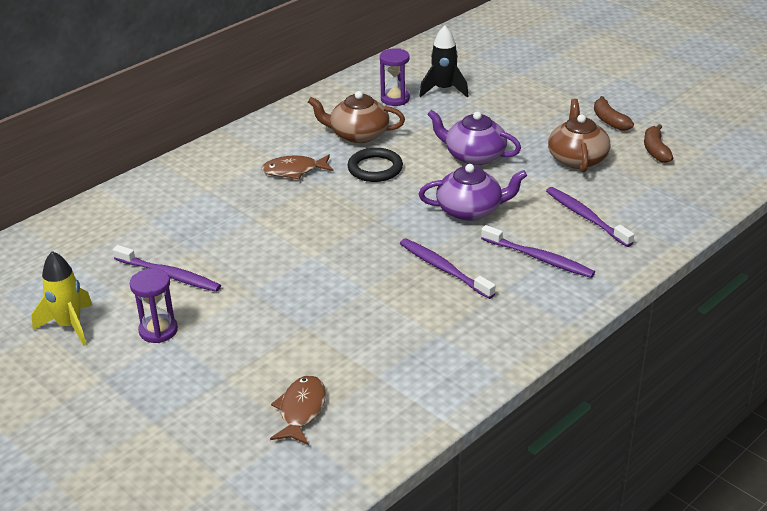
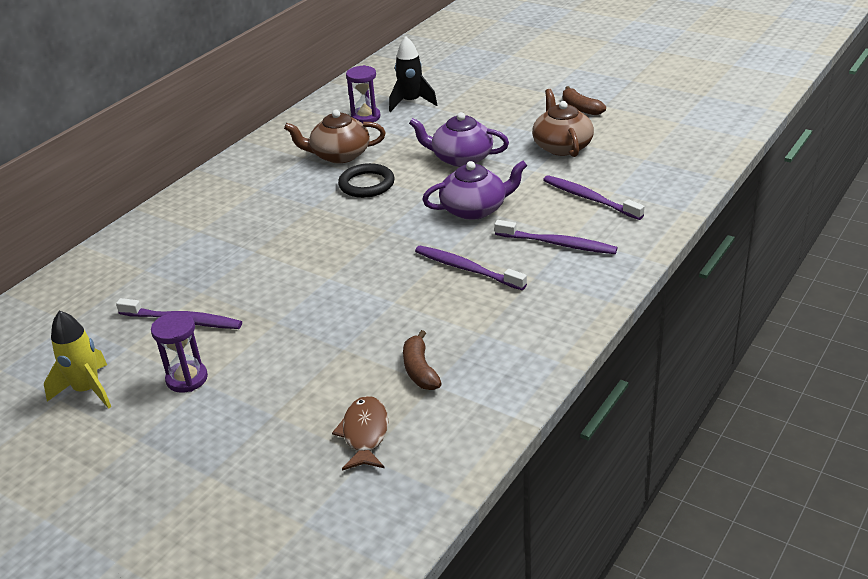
camera: 10 degrees left, 0 degrees up
(294, 171) = (285, 198): brown fish -> none
(655, 150) = (633, 128): brown banana -> brown banana (420, 370)

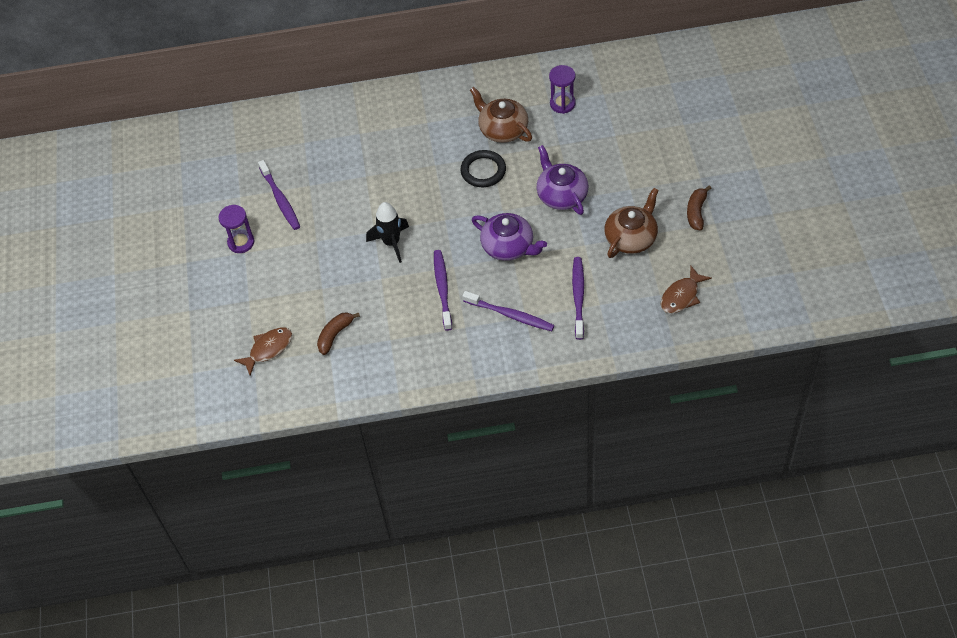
camera: 50 degrees right, 20 degrees up
(87, 390) = (198, 210): yellow rocket -> none
(411, 102) = (607, 112): black rocket -> black rocket (391, 243)
(558, 244) = (510, 315): purple toothbrush -> purple toothbrush turned 45 degrees counterclockwise
(661, 150) = (681, 296): none -> brown fish

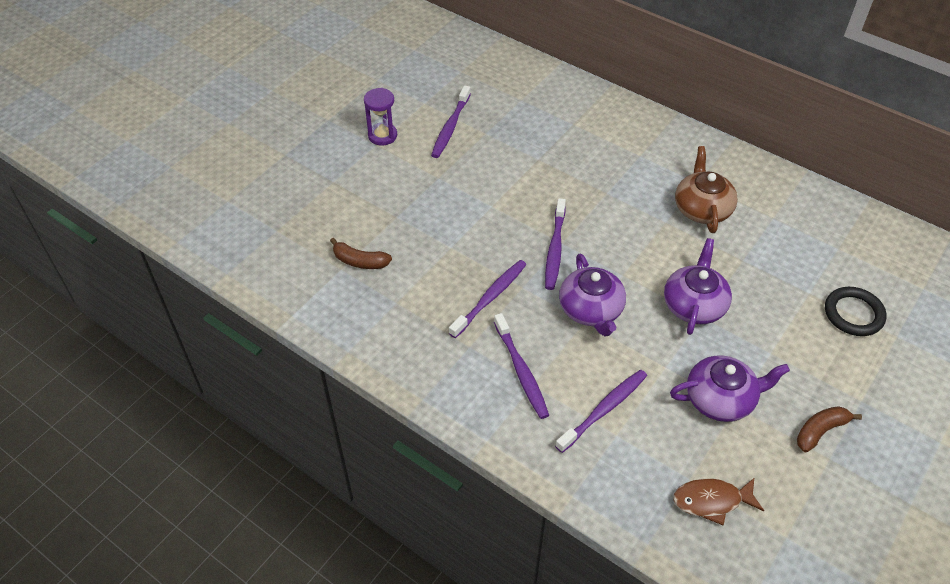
camera: 40 degrees right, 5 degrees down
(268, 349) = (299, 229): brown fish -> none
(335, 335) = (360, 261): brown banana -> brown banana turned 150 degrees counterclockwise
(391, 243) = (494, 226): black rocket -> none
(445, 227) = (555, 249): none -> purple toothbrush
(483, 171) = (643, 229): black ring -> black ring (853, 314)
(562, 104) = (785, 228): purple hourglass -> none
(631, 238) = (721, 399): brown teapot -> purple teapot

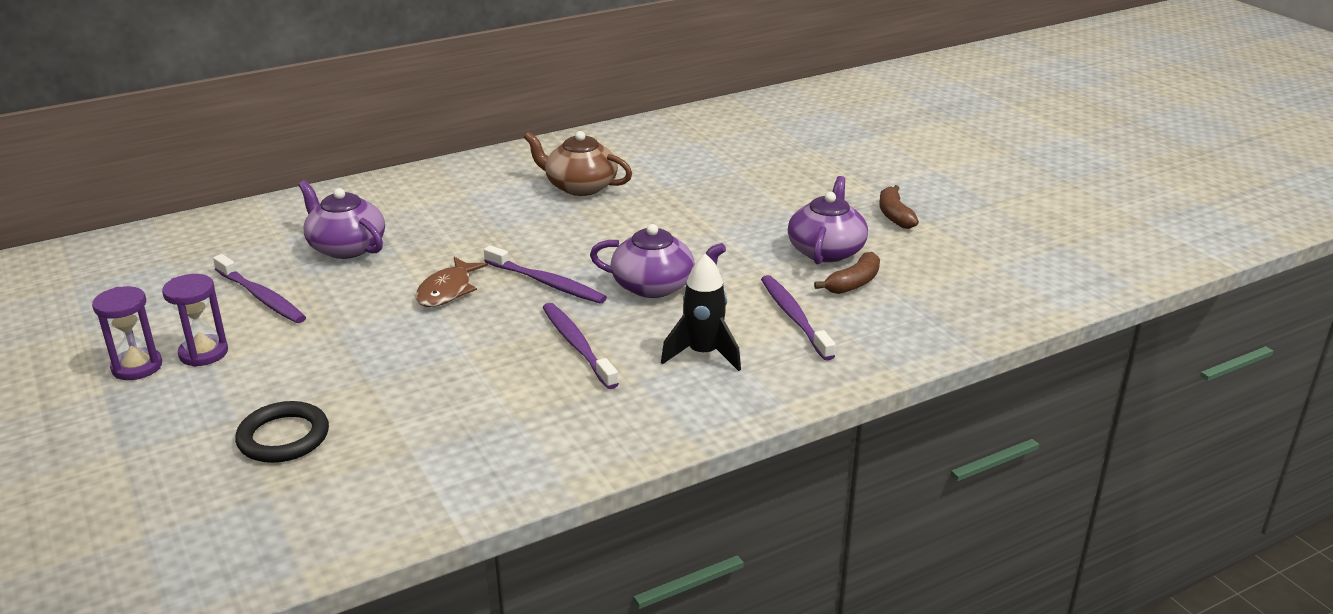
camera: 65 degrees left, 20 degrees down
(356, 118) = (137, 367): none -> purple hourglass
(360, 261) = (415, 431): brown banana -> brown banana (853, 283)
(521, 371) = (703, 354): purple toothbrush -> black rocket
(694, 305) = (700, 228): purple teapot -> purple teapot (346, 247)
(711, 501) = (940, 291): brown fish -> brown fish (447, 291)
(853, 314) = (777, 160): black ring -> black ring (283, 437)

